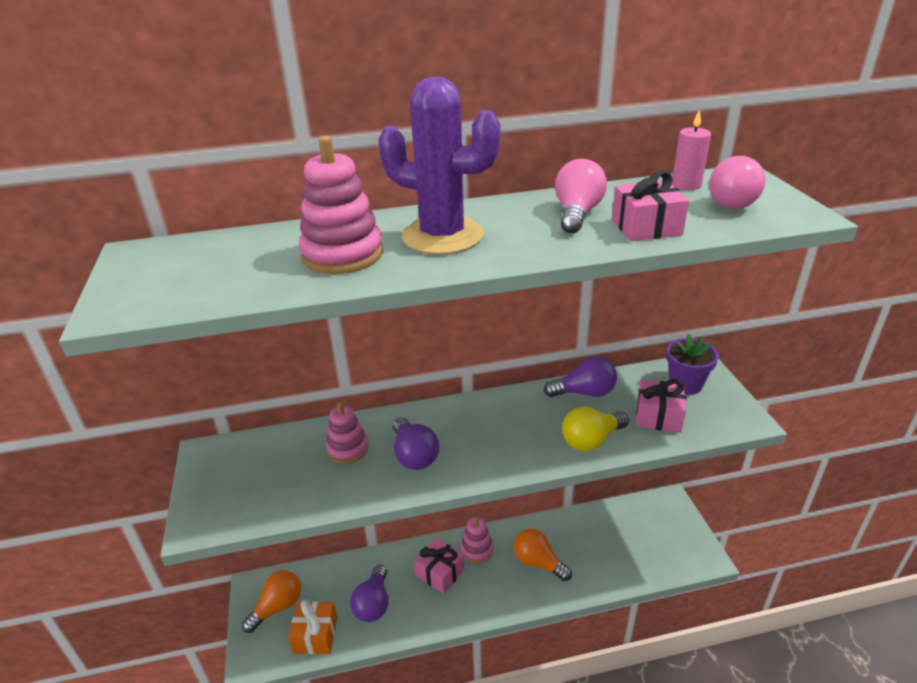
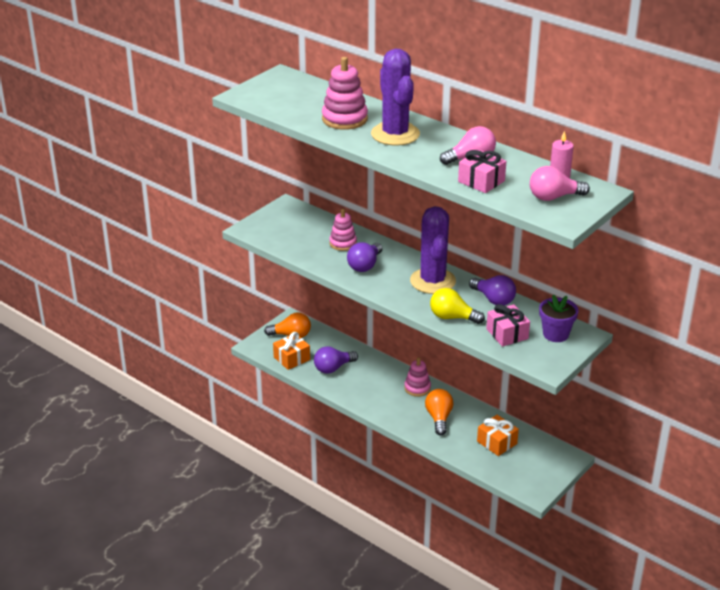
camera: 50 degrees right, 0 degrees up
(440, 572) = (383, 382): pink gift -> none
(505, 418) = (432, 281): none -> purple cactus
(611, 540) = (497, 442): none -> orange gift

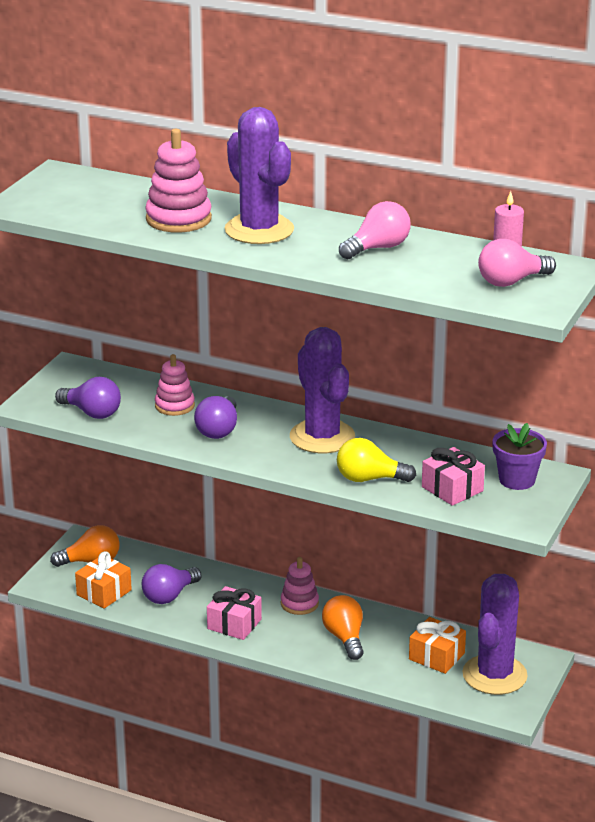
camera: 15 degrees left, 5 degrees down
(481, 181) = (406, 274): pink gift -> pink gift (234, 624)
(493, 299) = (415, 448): purple light bulb -> purple light bulb (92, 413)
(532, 463) = (494, 675): none -> purple cactus

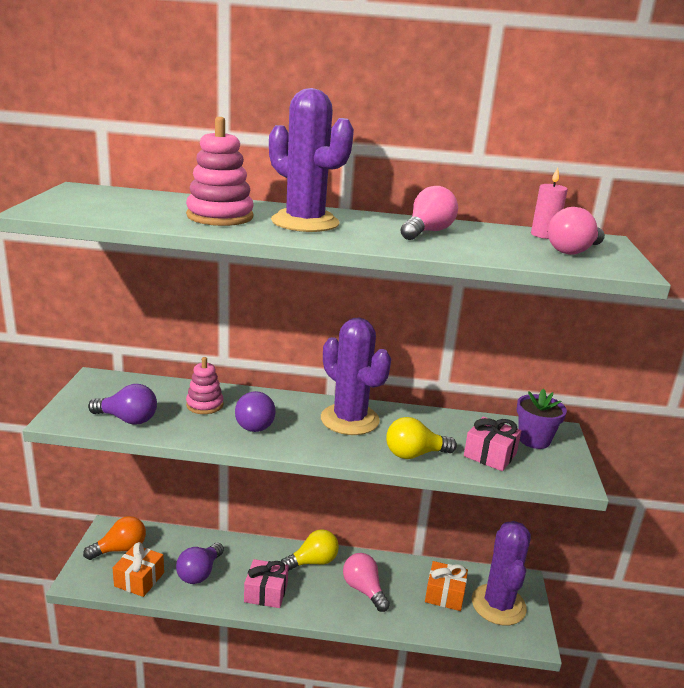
camera: 20 degrees left, 5 degrees down
(299, 603) = (313, 562): pink stacking toy -> yellow light bulb
(345, 638) = (364, 590): orange light bulb -> pink light bulb

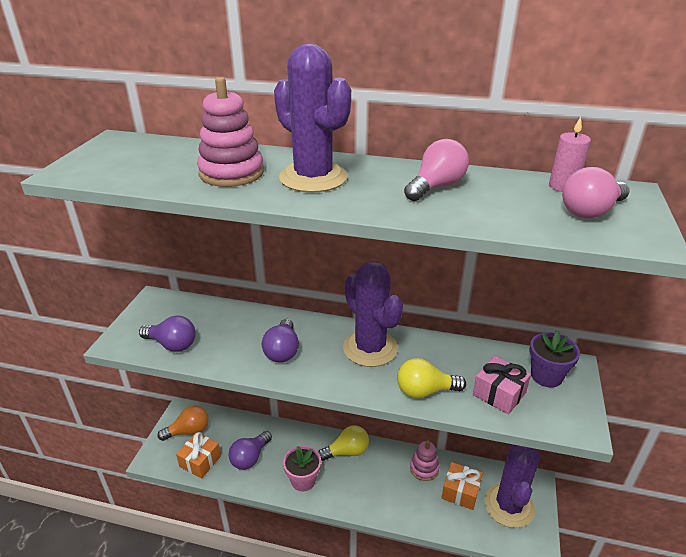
camera: 10 degrees right, 10 degrees up
(204, 405) = (241, 329): pink stacking toy -> pink stacking toy (424, 468)
(266, 592) = (303, 480): pink gift -> pink flower pot
(364, 590) = (388, 482): pink light bulb -> none

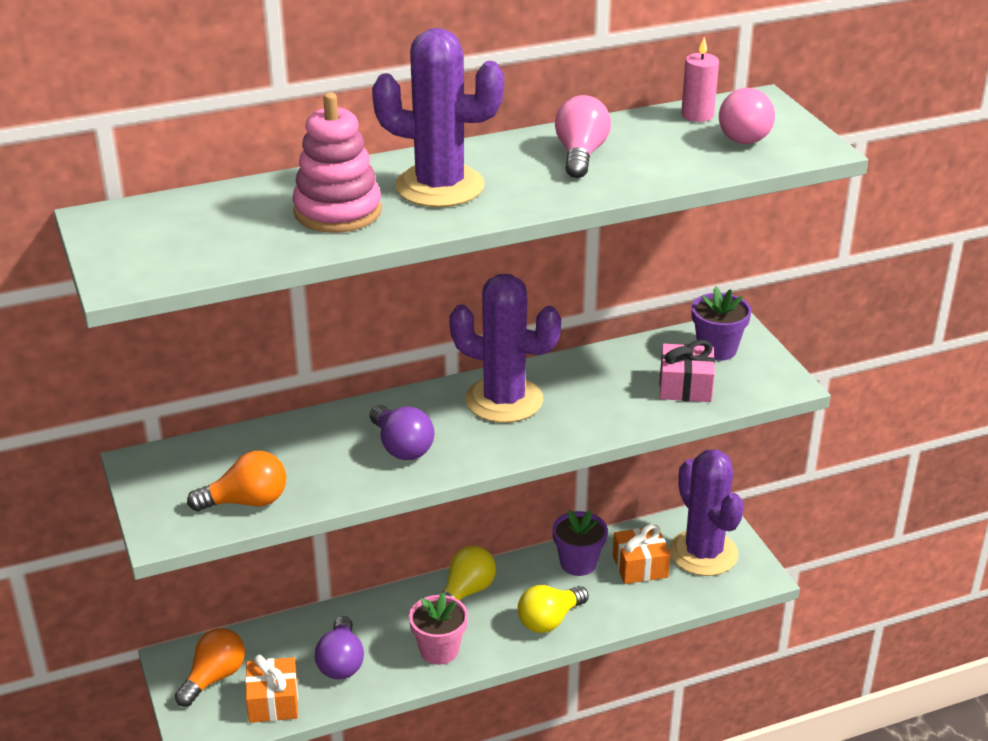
camera: 35 degrees left, 0 degrees up
(172, 344) = (246, 502): purple light bulb -> orange light bulb
(424, 468) = (578, 563): pink stacking toy -> purple flower pot
(425, 391) = (608, 417): yellow light bulb -> yellow light bulb (549, 620)

